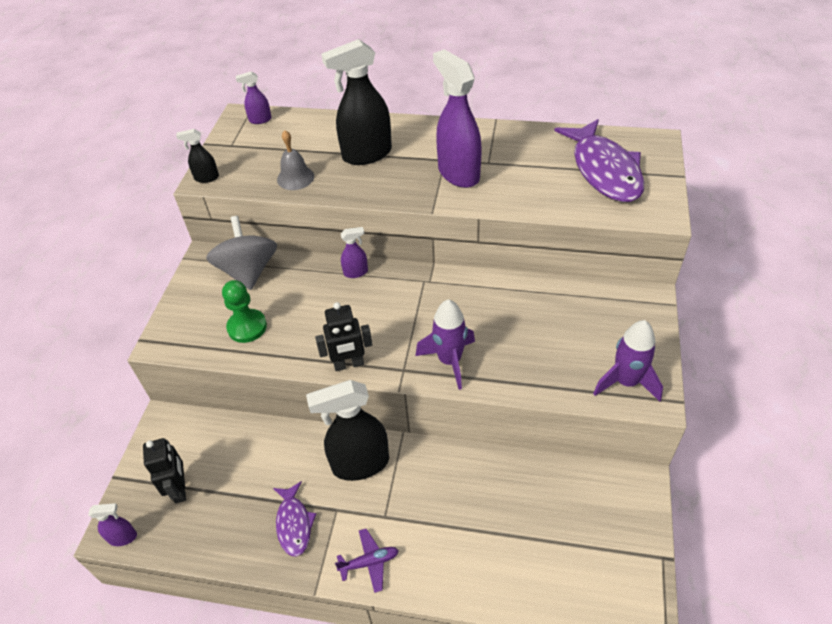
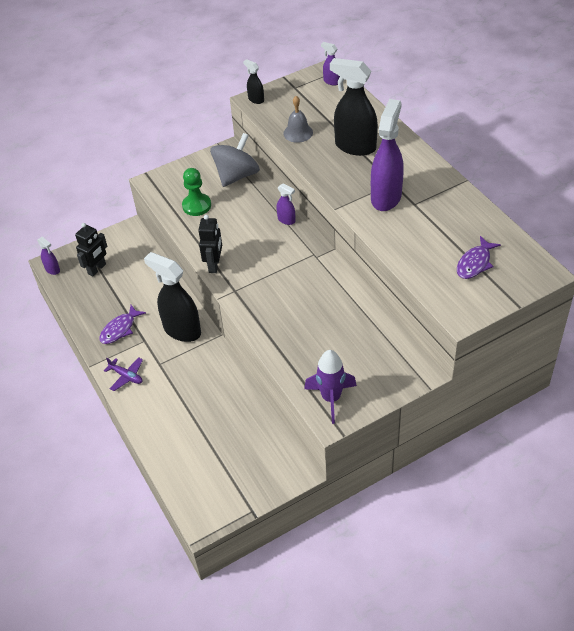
camera: 50 degrees right, 0 degrees up
(349, 364) = (214, 265): black robot -> black robot turned 120 degrees counterclockwise
(449, 361) = (262, 306): purple rocket -> none
(604, 170) = (475, 263): purple fish -> purple fish, size x0.53

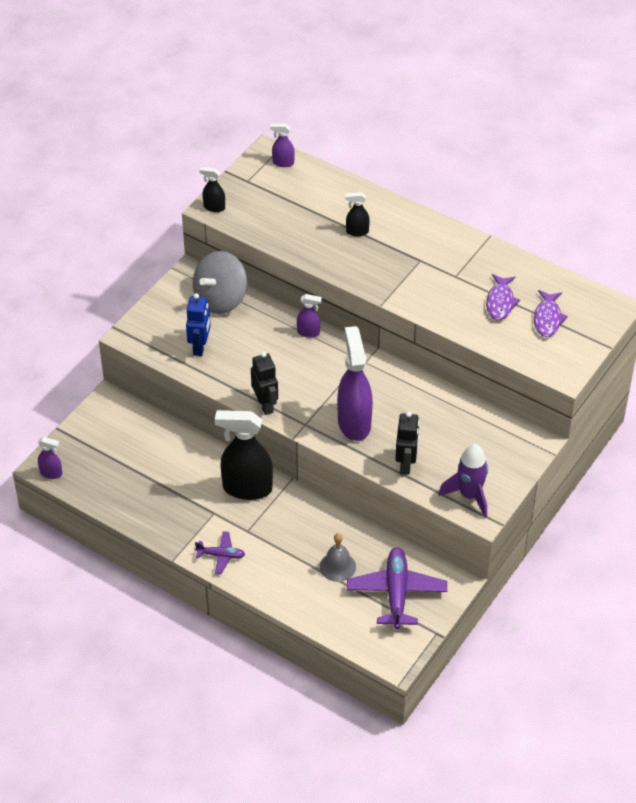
camera: 30 degrees left, 0 degrees up
(97, 269) = (103, 455): black robot -> black robot (406, 464)
(120, 329) = (178, 510): purple fish -> purple fish (500, 302)
(196, 206) = (200, 347): green pawn -> blue robot
(236, 176) = (220, 299): grey spinning top -> grey spinning top turned 150 degrees counterclockwise
(241, 461) = (396, 593): none -> purple plane
(298, 133) = (287, 233): grey bell -> grey bell (337, 566)
(355, 146) = (357, 231): black spray bottle -> black spray bottle, size x0.47
(386, 197) = (423, 277): purple spray bottle -> purple spray bottle (354, 423)

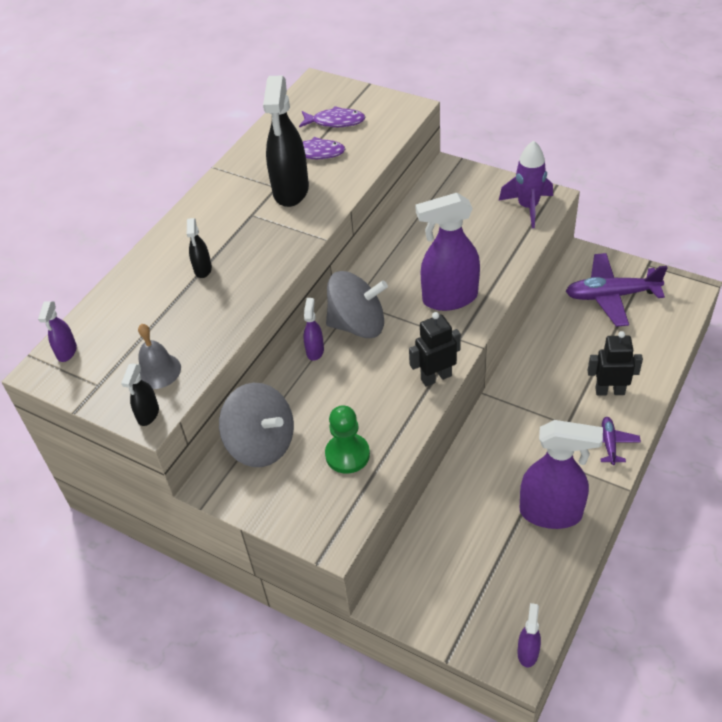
camera: 90 degrees left, 0 degrees up
(162, 505) = (551, 513): none -> purple spray bottle
(200, 347) = (347, 454): blue robot -> green pawn
(247, 488) = (506, 432): black spray bottle -> black spray bottle (291, 191)
(333, 360) = (358, 325): none -> grey spinning top
(337, 566) = (593, 342): grey bell -> grey bell (158, 371)
(406, 464) = (499, 254): black robot -> black robot (609, 391)

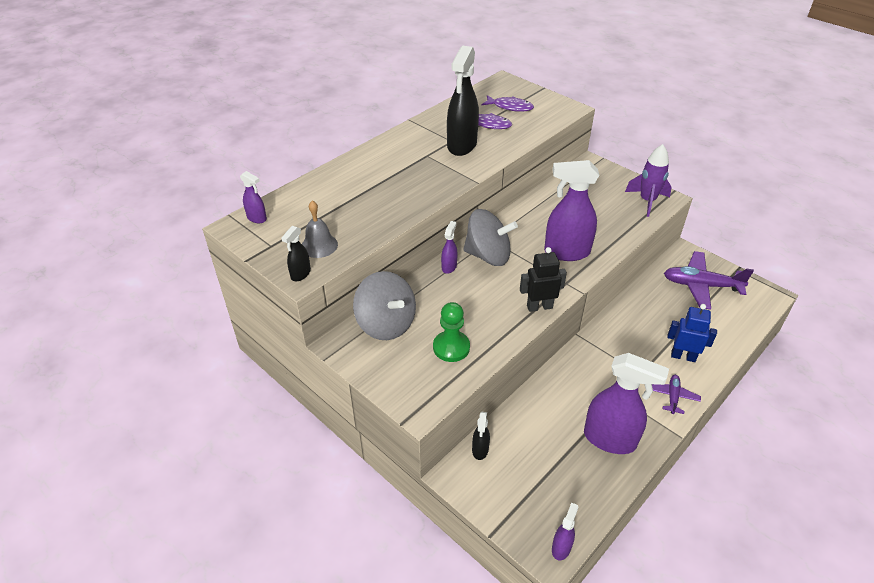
camera: 10 degrees right, 5 degrees down
(67, 352) = (257, 218): purple spray bottle -> purple spray bottle turned 75 degrees counterclockwise
(203, 269) = (377, 184): black spray bottle -> black spray bottle (480, 450)
(609, 391) = (683, 356): black robot -> blue robot

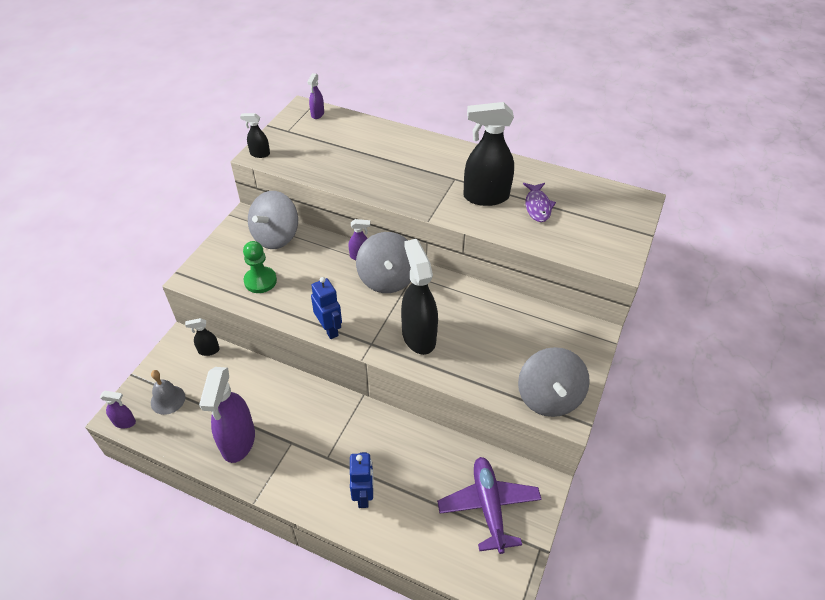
camera: 70 degrees right, 5 degrees up
(319, 245) = (296, 153): grey bell -> grey bell (168, 399)
(510, 107) = (585, 216): purple fish -> none
(539, 307) = (329, 329): black robot -> blue robot
(566, 252) = (418, 336): purple spray bottle -> black spray bottle
(647, 201) = (549, 397): purple rocket -> grey spinning top
(672, 397) = (303, 490): purple plane -> none

